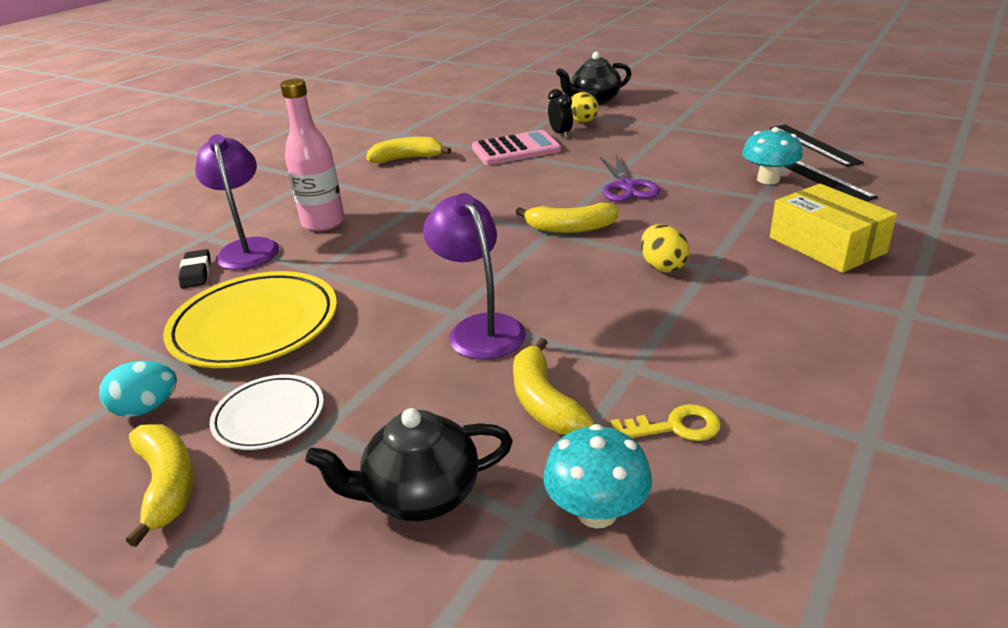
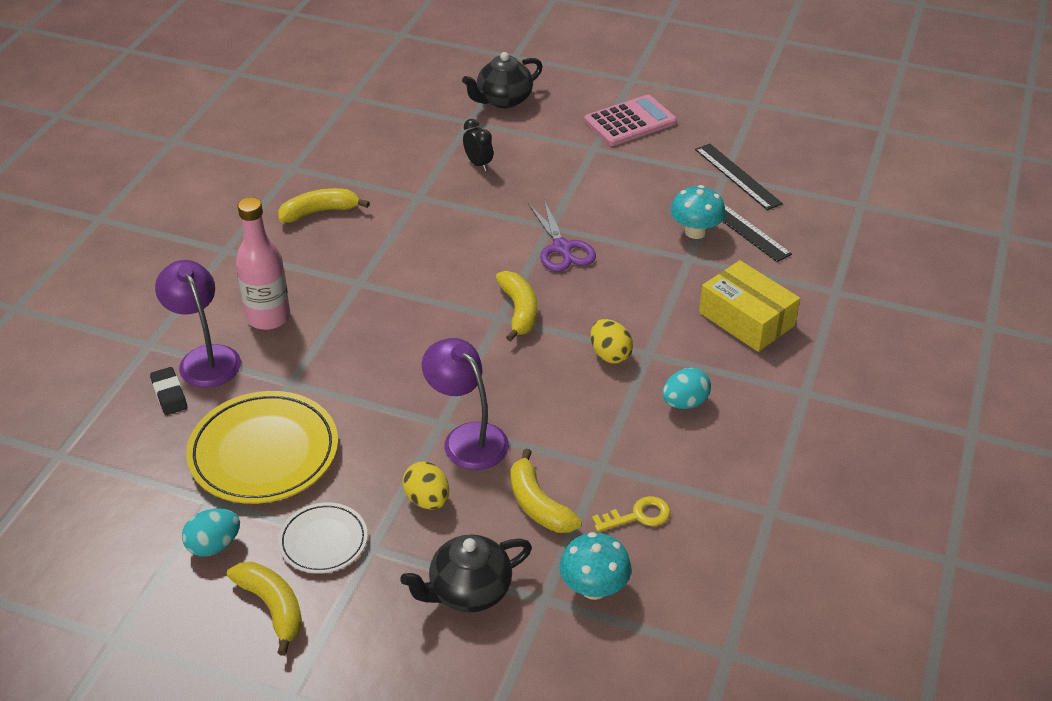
camera: 15 degrees left, 10 degrees up
(516, 149) = (435, 192): pink calculator -> pink calculator (630, 122)
(570, 228) = (519, 311): yellow banana -> yellow banana turned 90 degrees counterclockwise
(583, 122) = (498, 141): yellow egg -> yellow egg (427, 500)
(748, 313) = (684, 403): none -> turquoise egg

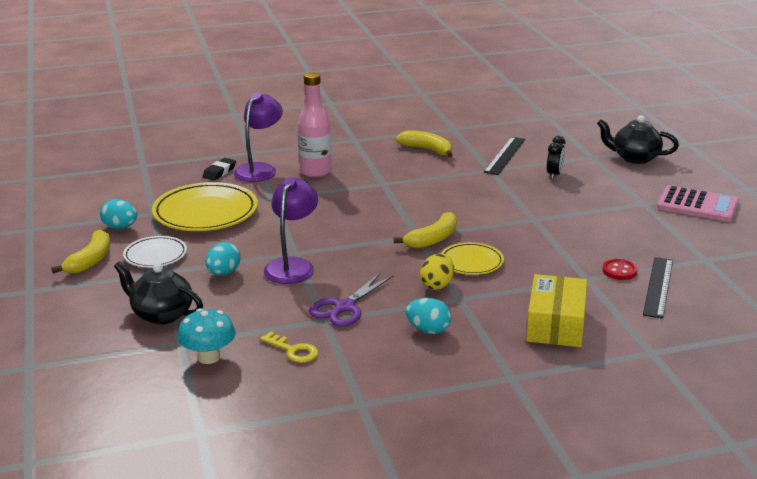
camera: 55 degrees right, 15 degrees down
(427, 500) = (223, 273): yellow egg -> turquoise egg
(538, 505) = (261, 310): yellow banana -> none
(562, 248) = (518, 230): purple scissors -> purple scissors (344, 307)
(590, 310) = (471, 262): none -> yellow plate
(695, 232) = (619, 271): turquoise mushroom -> red button
(737, 176) = (714, 265): black ruler -> black ruler (504, 155)

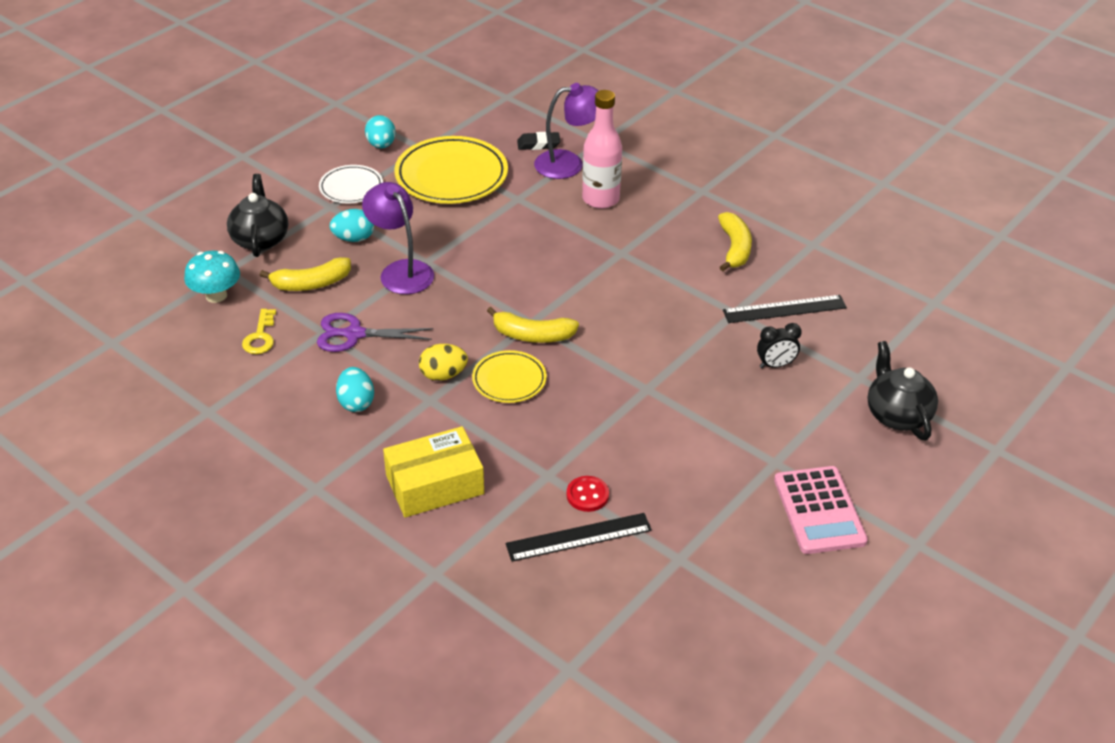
camera: 55 degrees right, 15 degrees up
(90, 260) = (313, 160): yellow banana -> yellow banana (311, 284)
(292, 265) = (401, 271): purple lamp -> purple lamp turned 105 degrees counterclockwise

